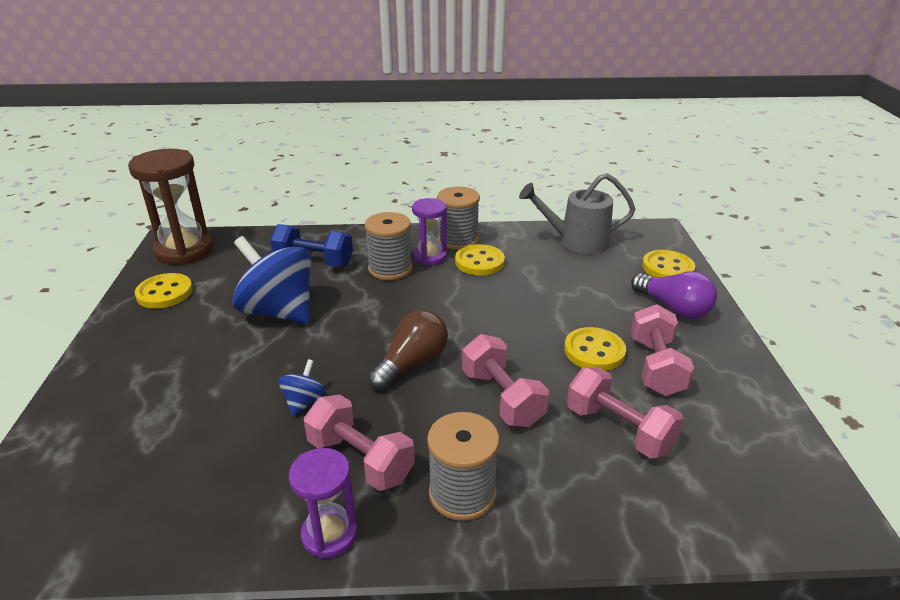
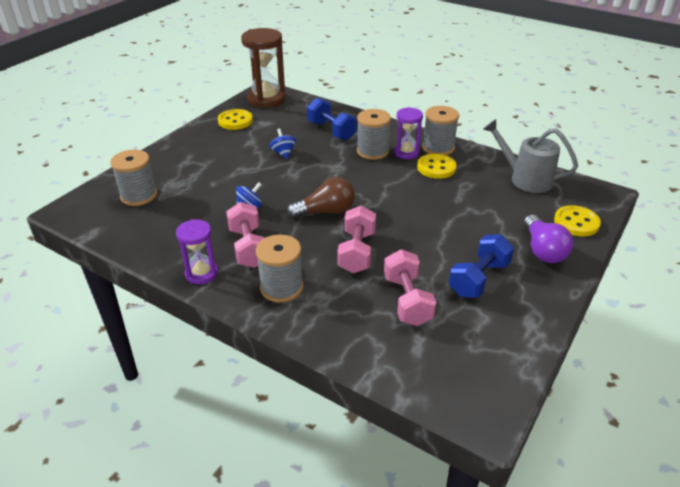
camera: 35 degrees right, 5 degrees up
(103, 462) = (139, 195): none -> grey spool
(278, 311) = (283, 153): blue spinning top -> blue spinning top, size x0.45
(594, 351) = (447, 252): yellow button -> none
(656, 367) = (478, 279): pink dumbbell -> blue dumbbell

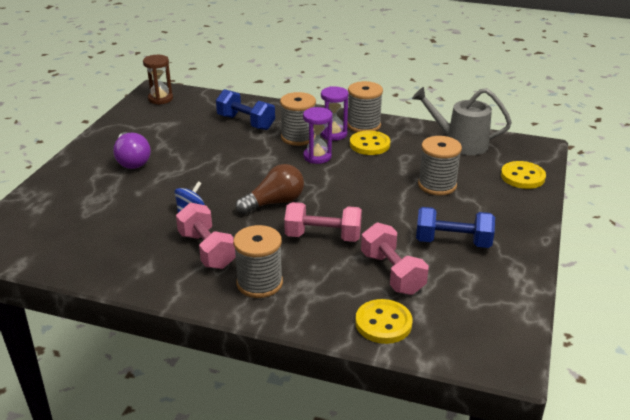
camera: 15 degrees left, 5 degrees down
(139, 195) = (58, 217): grey spool -> grey spool (437, 185)
(201, 273) = (167, 284): purple hourglass -> purple hourglass (317, 157)
(235, 121) = (135, 125): yellow button -> yellow button (383, 323)
(266, 99) = (160, 99): brown hourglass -> brown hourglass, size x0.58
(283, 153) = (203, 151): blue spinning top -> none
(357, 252) = (323, 236): pink dumbbell -> pink dumbbell turned 75 degrees counterclockwise
(478, 279) = (452, 242): blue dumbbell -> blue dumbbell turned 75 degrees clockwise
(543, 250) = (502, 206): purple light bulb -> purple light bulb (132, 160)

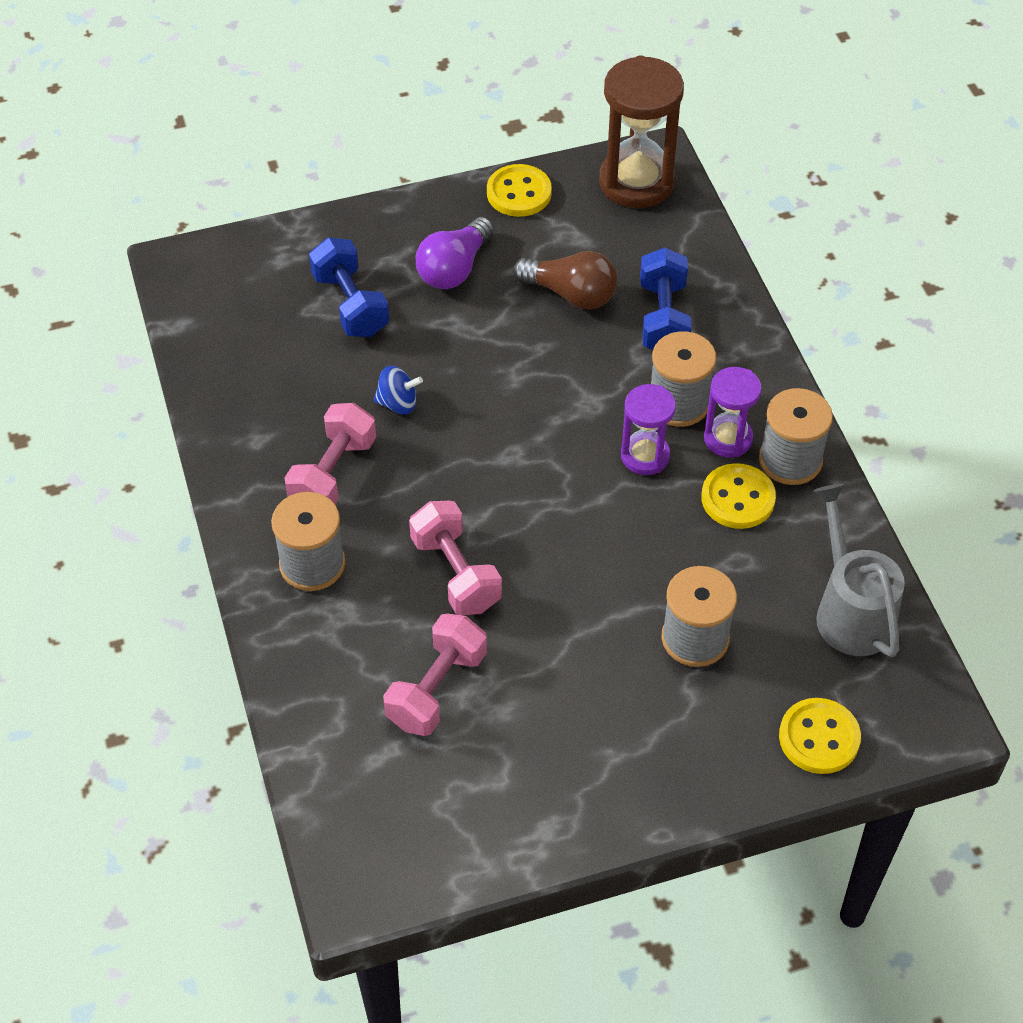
camera: 55 degrees right, 20 degrees up
(160, 99) = (636, 182): brown hourglass -> brown hourglass, size x1.72
(274, 203) = (488, 477): brown light bulb -> brown light bulb (571, 294)
(383, 323) = (332, 729): yellow button -> yellow button (519, 193)
(452, 242) = (561, 724): blue dumbbell -> blue dumbbell (350, 304)

